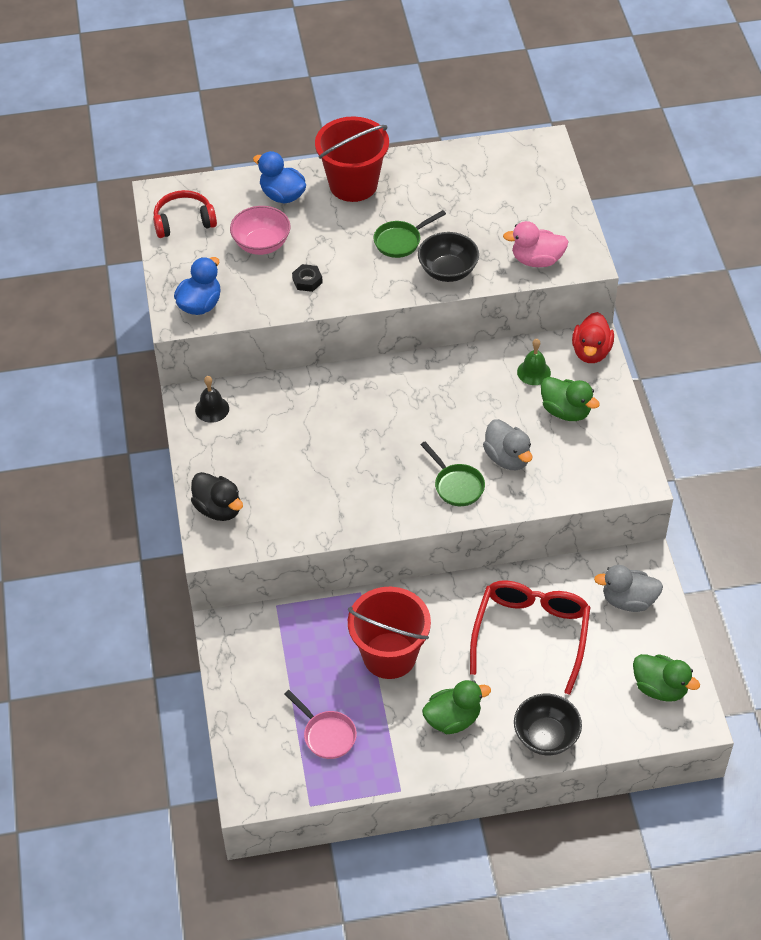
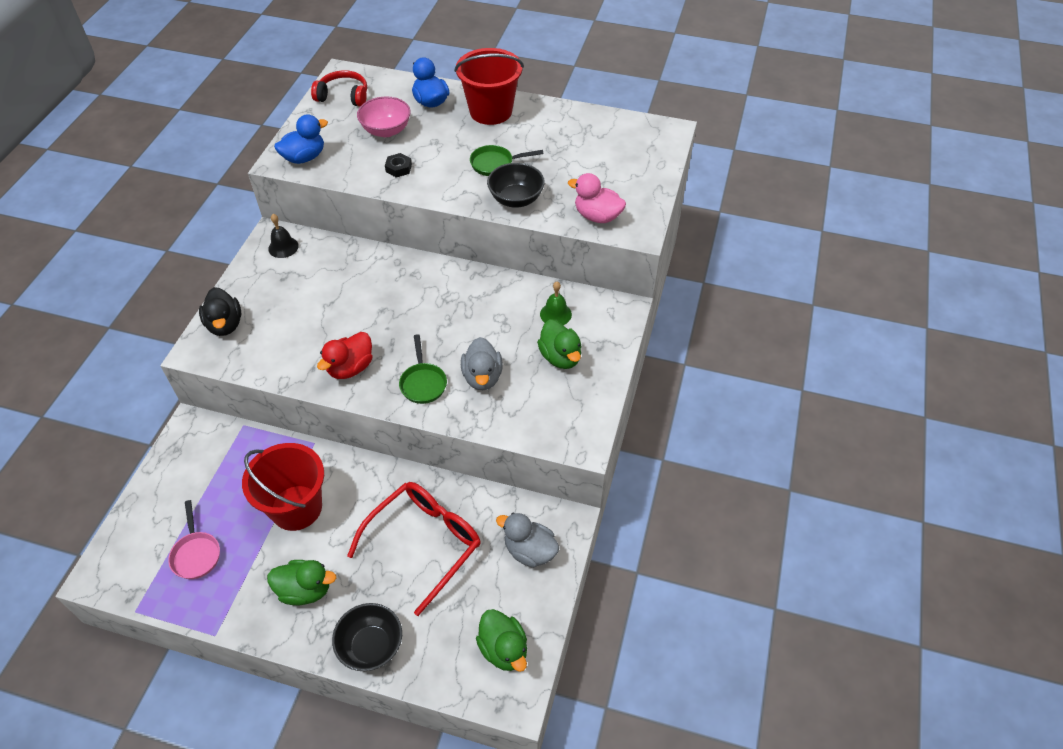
camera: 25 degrees right, 0 degrees up
(591, 352) = (616, 316): red duck -> red duck (350, 368)

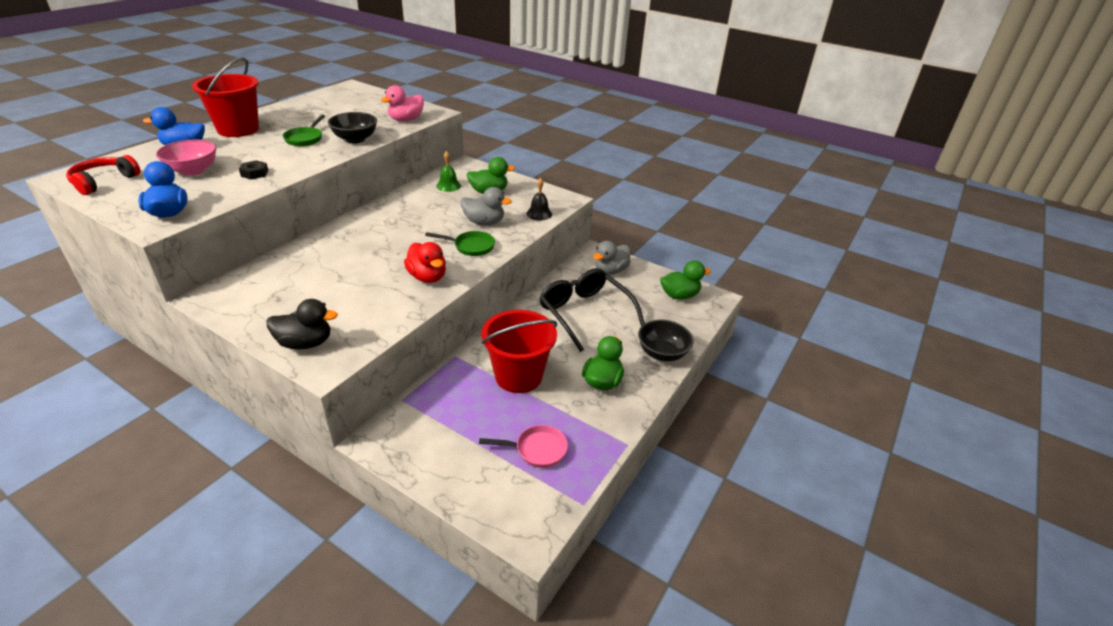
camera: 75 degrees left, 15 degrees down
(283, 247) = (232, 293): black bell -> black bell (539, 214)
(424, 543) = (585, 313): red glasses -> black glasses

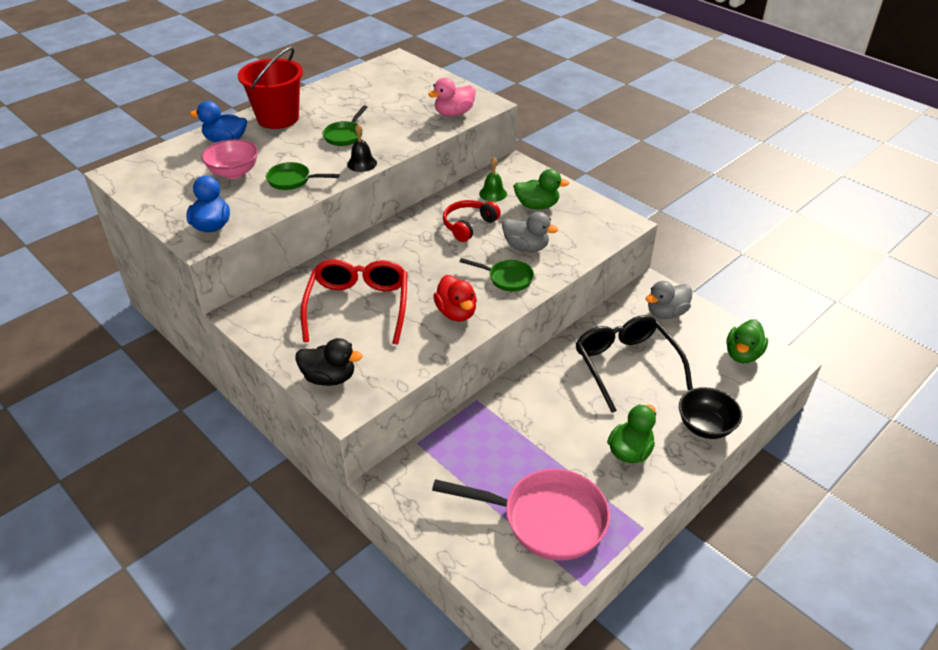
camera: 15 degrees right, 5 degrees up
(104, 182) = (152, 181): red headphones -> red headphones (468, 225)
(254, 173) = (292, 180): black nut -> green pan
(331, 280) = (358, 306): none -> red glasses
(355, 139) = (397, 139): black bowl -> none
(518, 376) = (540, 432): red bucket -> none
(537, 450) = (546, 519): pink pan -> pink pan, size x1.94
(539, 214) = (590, 241): black bell -> black bell (362, 163)
(679, 295) = (742, 354): green duck -> green duck turned 120 degrees clockwise

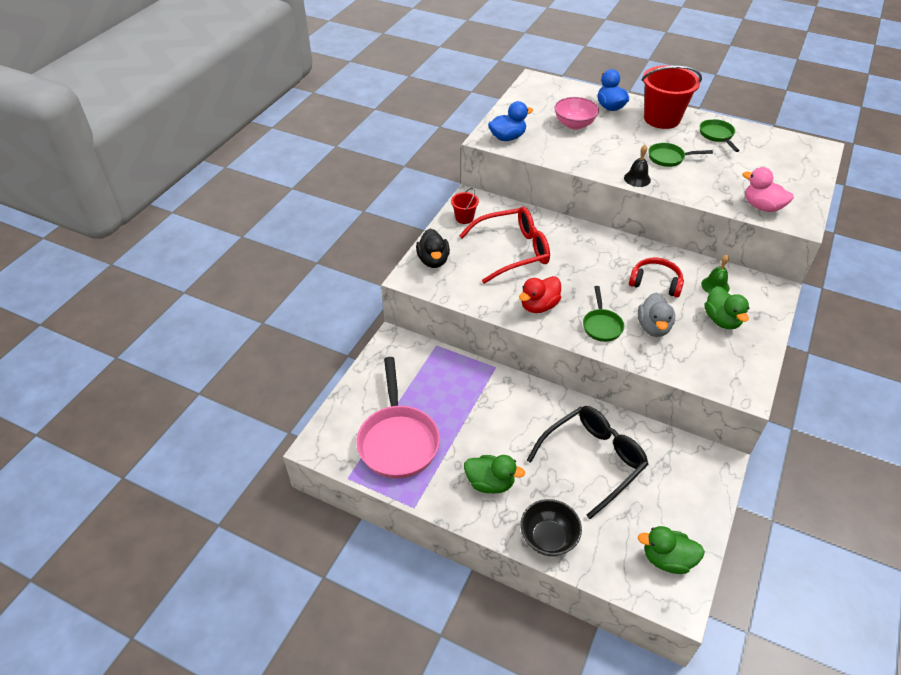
camera: 70 degrees right, 5 degrees up
(271, 329) = (464, 218): none -> red bucket
(292, 180) = (586, 153): green pan -> green pan (717, 135)
(666, 313) = (687, 480): grey duck -> none

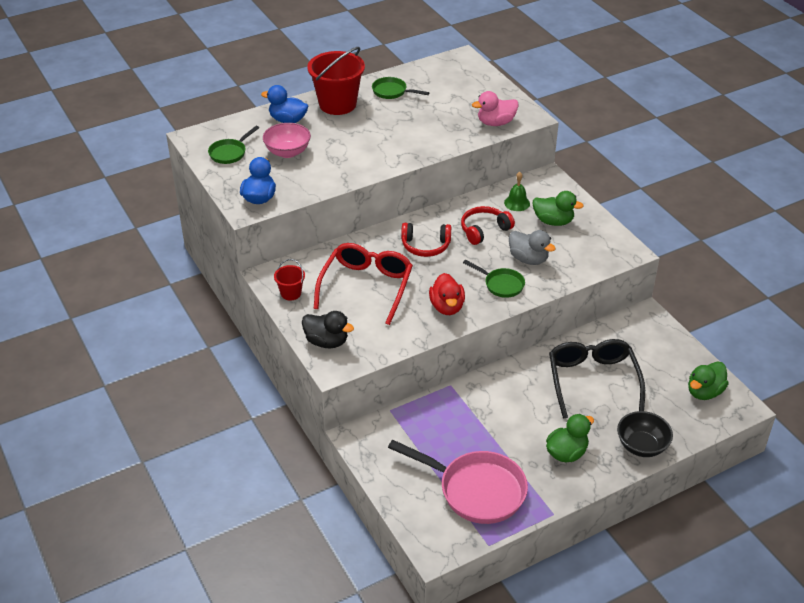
camera: 55 degrees left, 5 degrees down
(595, 259) = (425, 246): none -> red headphones
(637, 179) = (398, 160): black bell -> none
(669, 158) = (391, 130): green pan -> green pan (230, 153)

